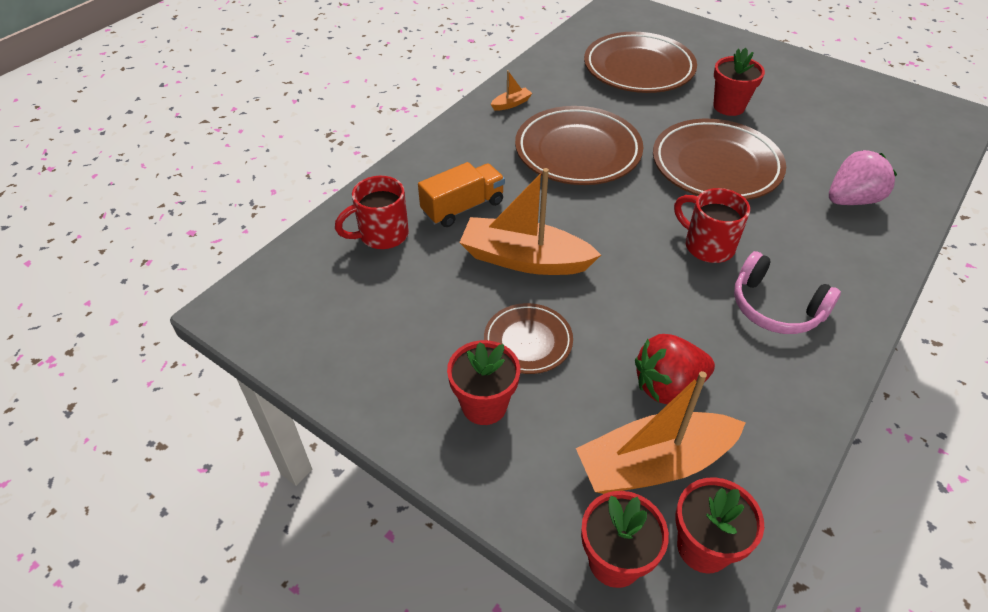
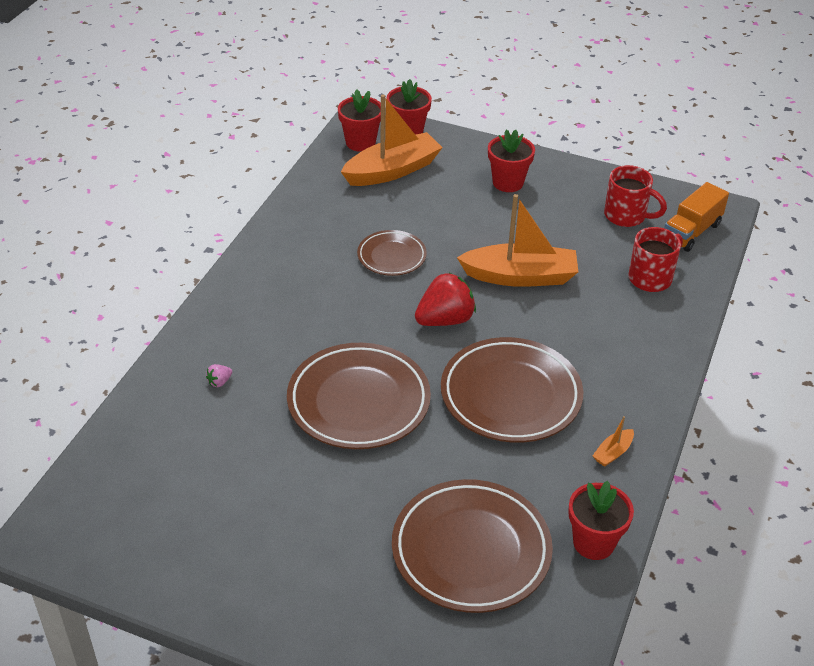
camera: 165 degrees right, 5 degrees down
(463, 207) = (596, 313): orange truck -> orange truck (691, 232)
(528, 341) = (494, 220): brown plate -> brown plate (391, 256)
(668, 386) = (388, 209): red strawberry -> red strawberry (445, 320)
(707, 246) = (364, 312): red mug -> red mug (626, 216)
(729, 106) = (344, 496): red flower pot -> red flower pot (593, 542)
(775, 307) = (308, 270): pink headphones -> none
(851, 200) = (219, 382): pink strawberry -> pink strawberry, size x0.41

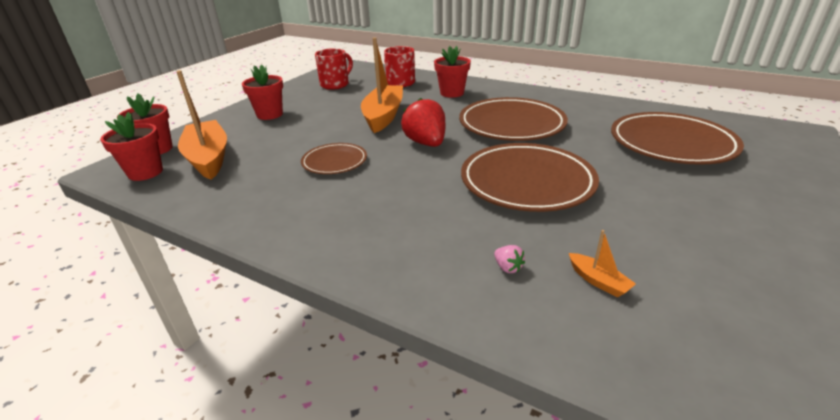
camera: 80 degrees left, 10 degrees down
(593, 542) = (638, 109): red flower pot -> red flower pot (452, 93)
(613, 453) = (559, 100): orange boat -> orange boat (598, 281)
(691, 232) = (361, 72): orange truck -> none

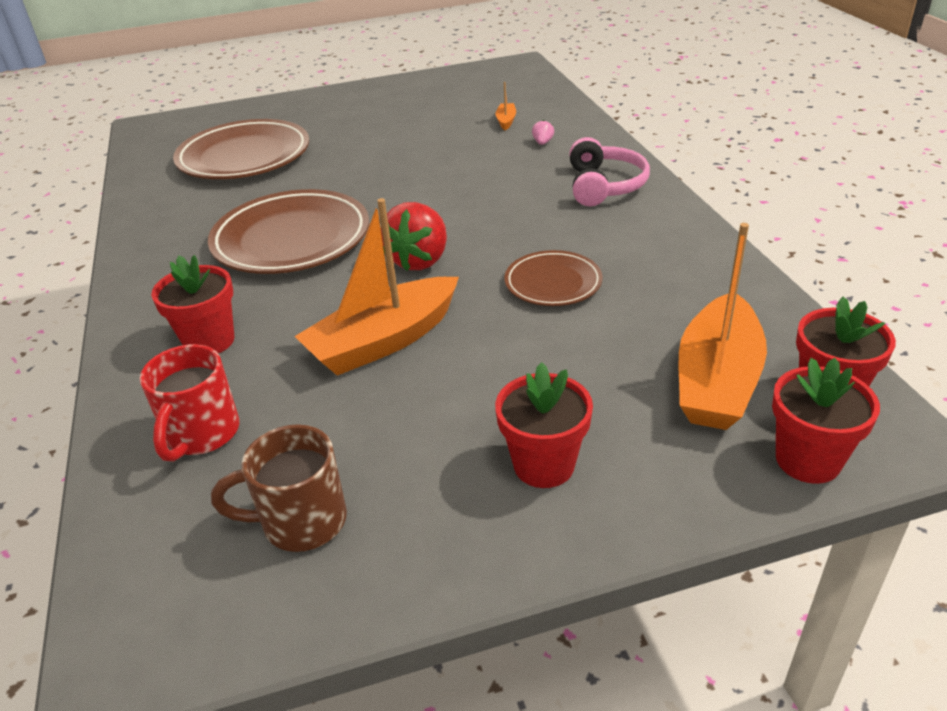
camera: 135 degrees left, 5 degrees up
(335, 84) = (301, 521): red mug -> brown mug
(381, 242) = (604, 186): none -> pink headphones
(527, 182) = (421, 179): brown plate -> none

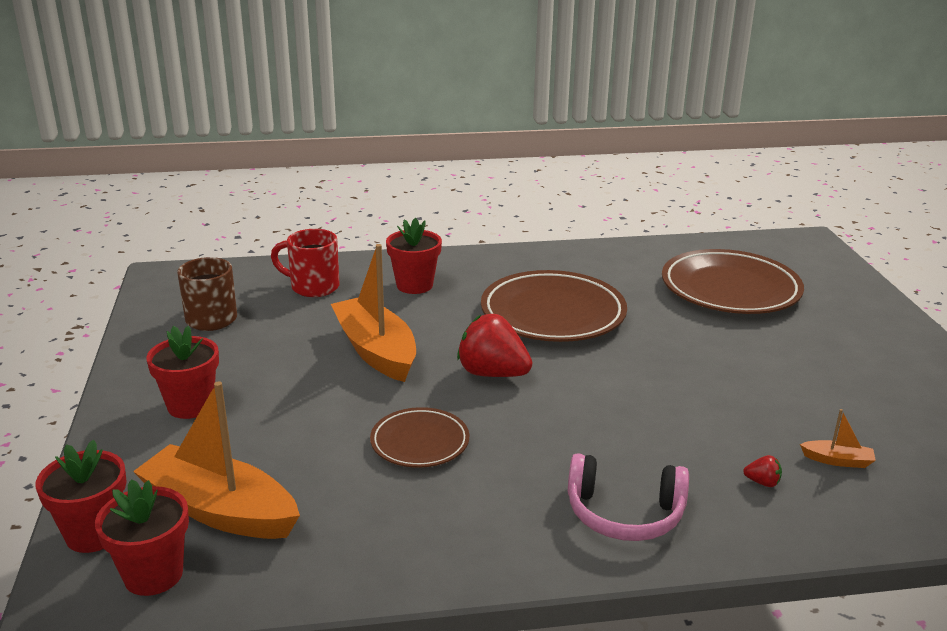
camera: 95 degrees right, 10 degrees down
(542, 143) = (762, 482): pink strawberry -> red strawberry

